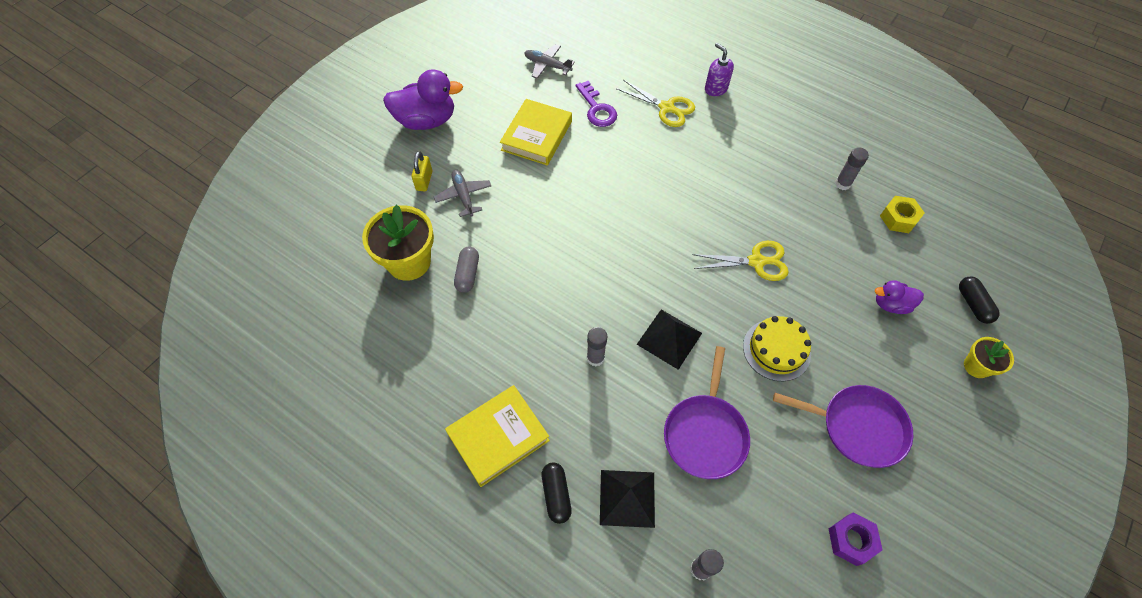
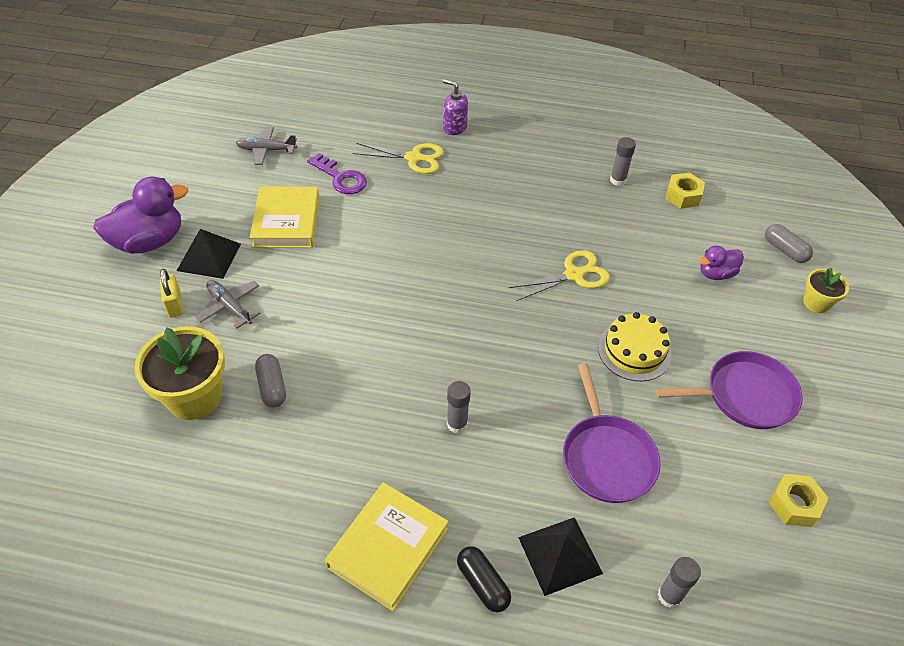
camera: 25 degrees left, 10 degrees down
(669, 338) = (524, 377): black pyramid -> black pyramid (209, 257)
(851, 540) = (794, 504): purple nut -> yellow nut
(973, 304) = (785, 250): black capsule -> grey capsule

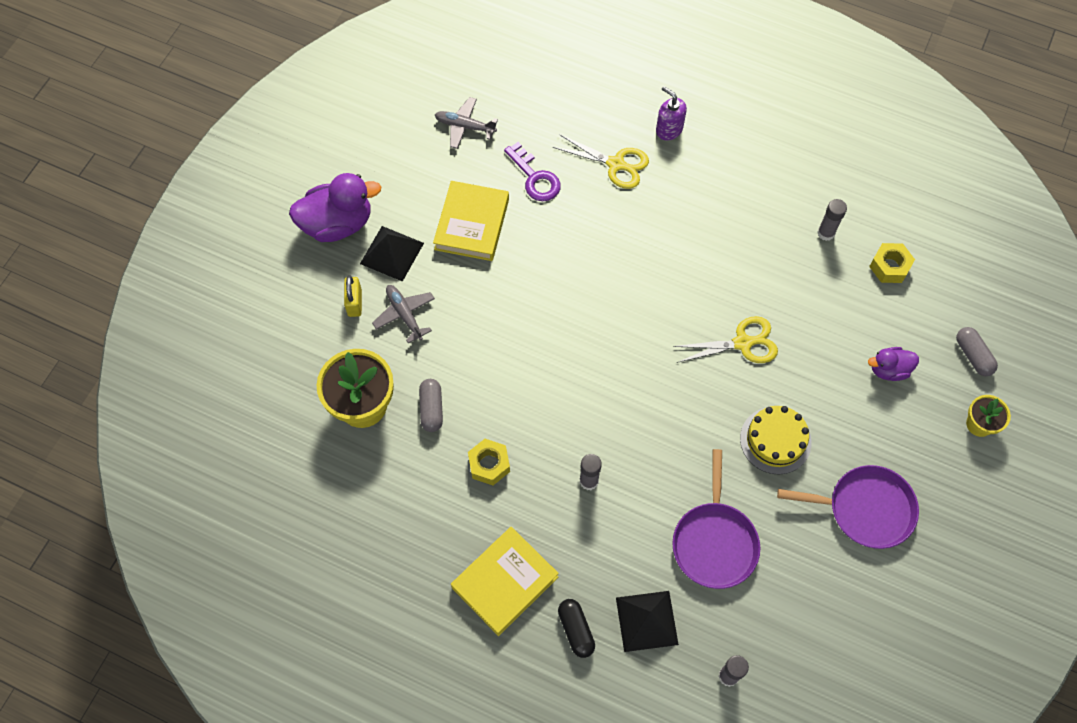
camera: 15 degrees right, 15 degrees up
(794, 504) = (868, 623): yellow nut -> yellow nut (489, 464)

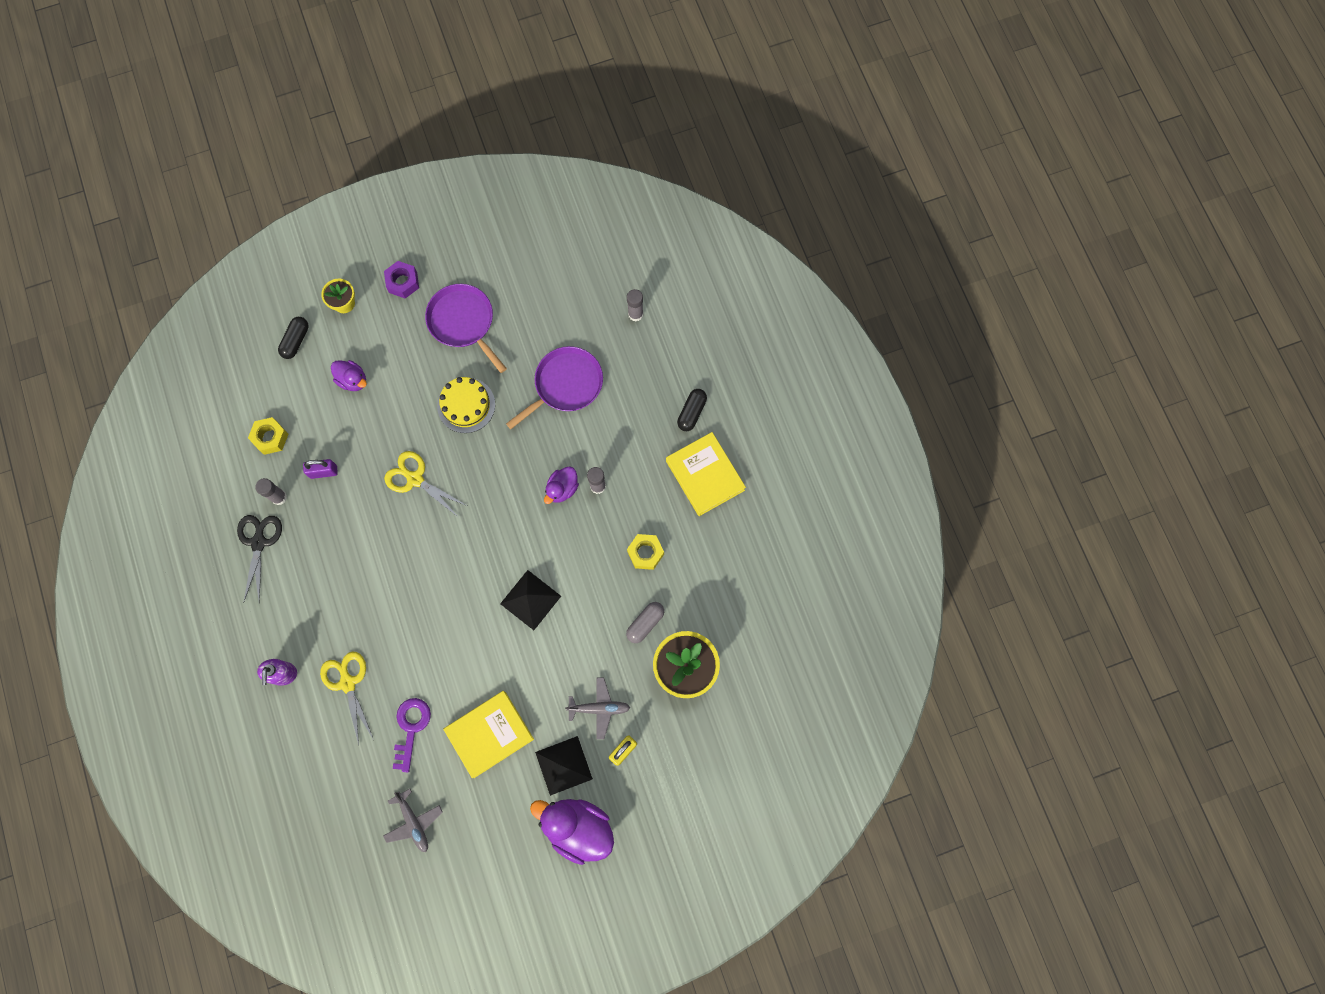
camera: 135 degrees left, 10 degrees up
(404, 314) = (599, 708): grey plane -> grey plane turned 105 degrees counterclockwise
(504, 582) = (705, 475): yellow book -> yellow book turned 60 degrees clockwise
(616, 450) = (562, 489): none -> purple duck
(647, 620) = (648, 381): black pyramid -> black pyramid (530, 600)
(799, 191) = (259, 542): none -> black scissors
(818, 281) = (323, 472): none -> purple padlock
(958, 492) = (403, 282): none -> purple nut
(973, 355) = (296, 341): grey capsule -> black capsule

